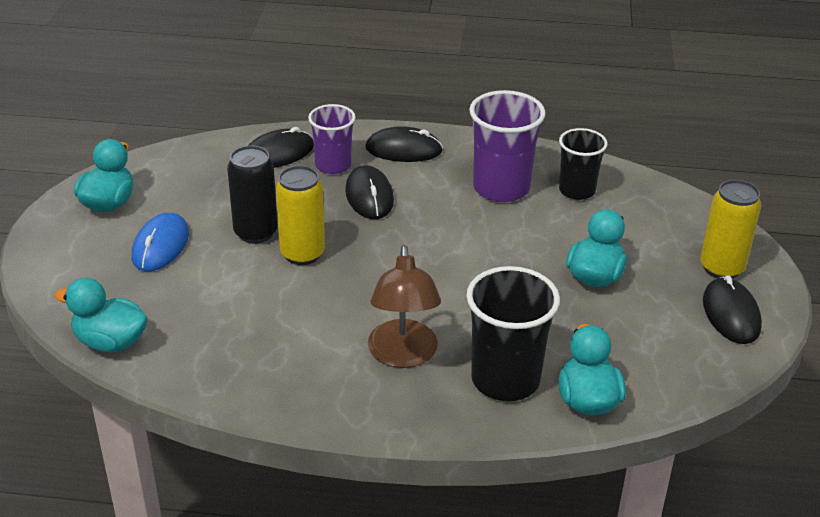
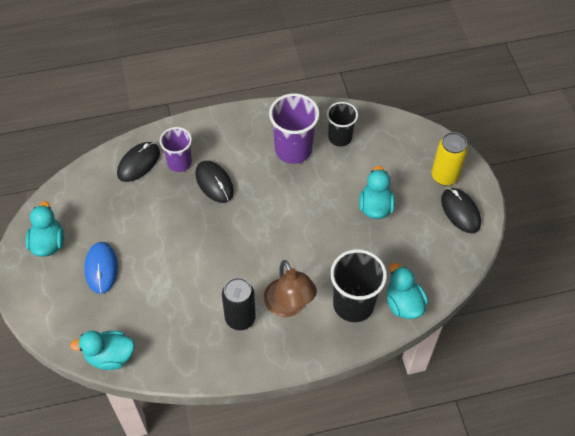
camera: 20 degrees left, 20 degrees up
(255, 233) = (156, 237): black can -> black can (240, 318)
(302, 254) = (194, 246): yellow can -> none
(403, 149) = (218, 134): black mouse -> none

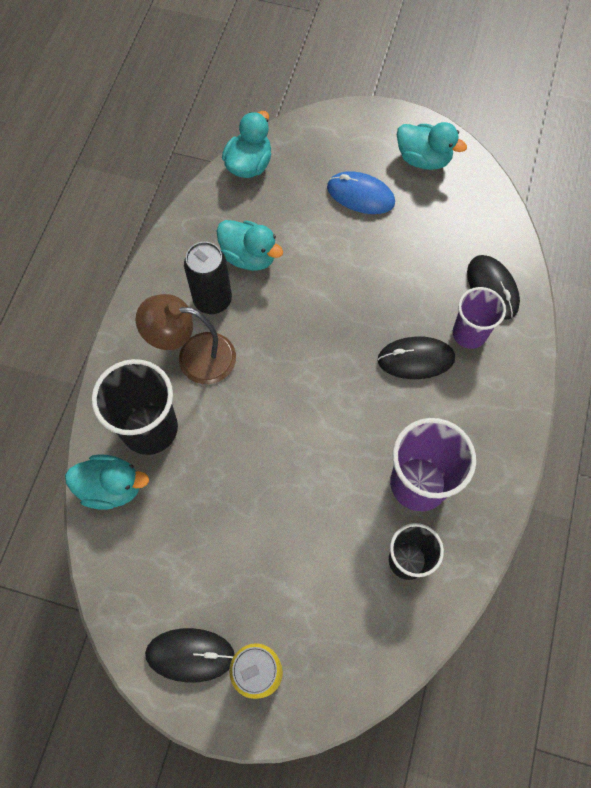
camera: 120 degrees right, 10 degrees up
(375, 207) = (266, 539): turquoise duck -> turquoise duck (249, 256)

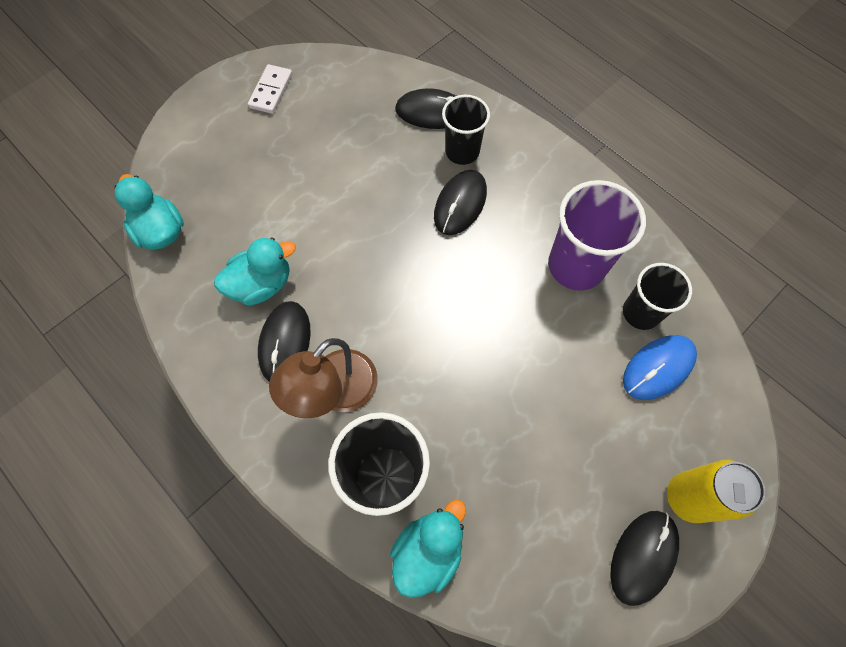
camera: 60 degrees left, 0 degrees up
(212, 300) = (285, 342): black can -> black mouse
(360, 195) = (269, 157): blue mouse -> blue mouse (658, 368)
(423, 159) = (271, 91): turquoise duck -> white domino
(469, 333) = (462, 151): purple cup -> black cup

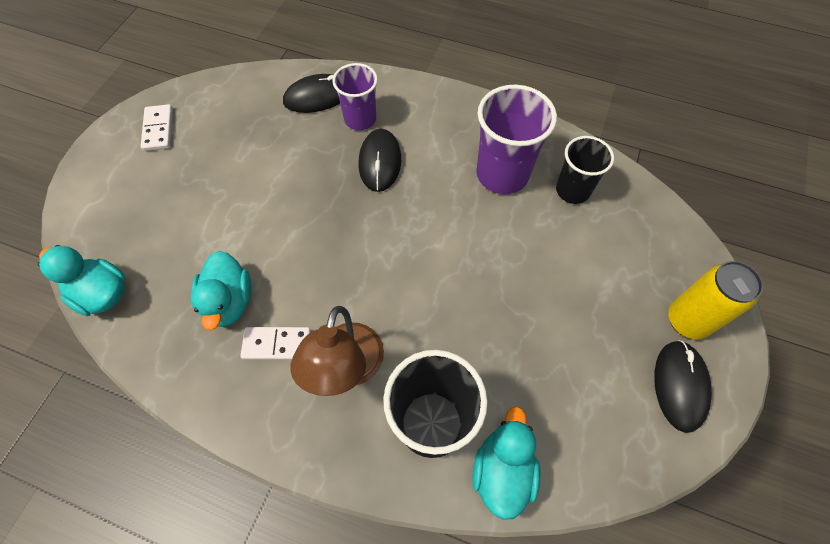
camera: 25 degrees left, 5 degrees down
(261, 284) = (229, 302): turquoise duck -> turquoise duck turned 135 degrees clockwise
(285, 342) = (277, 344): black mouse -> white domino
(462, 151) = (360, 119): black cup -> purple cup
(658, 368) = (609, 228): blue mouse -> none

